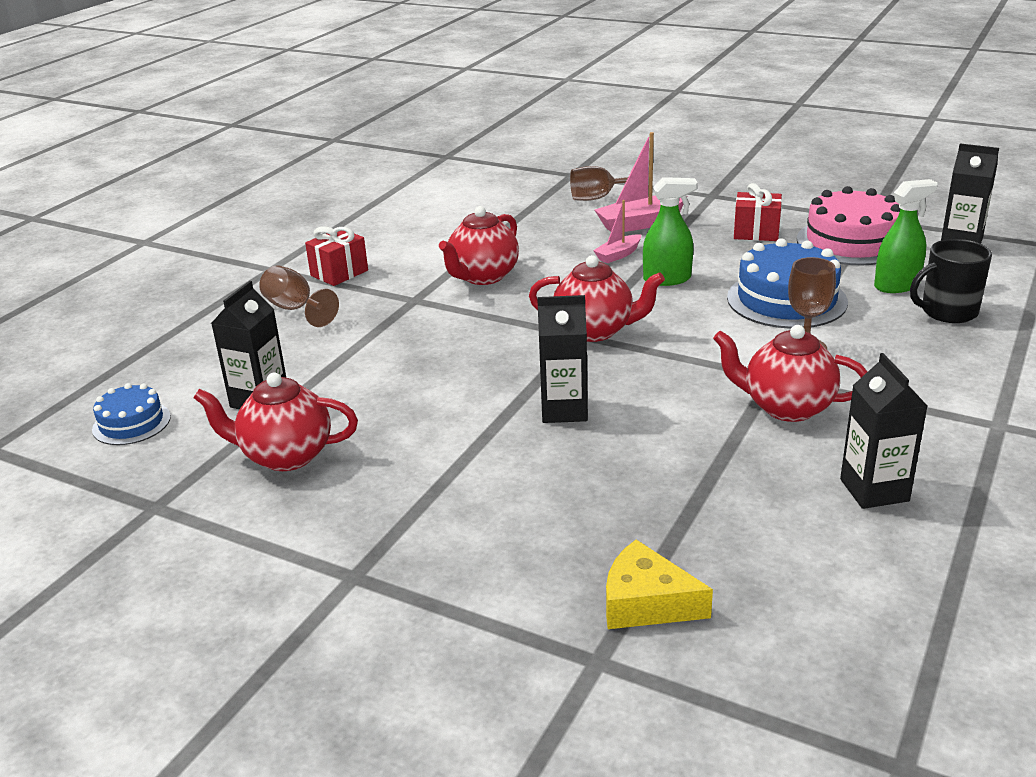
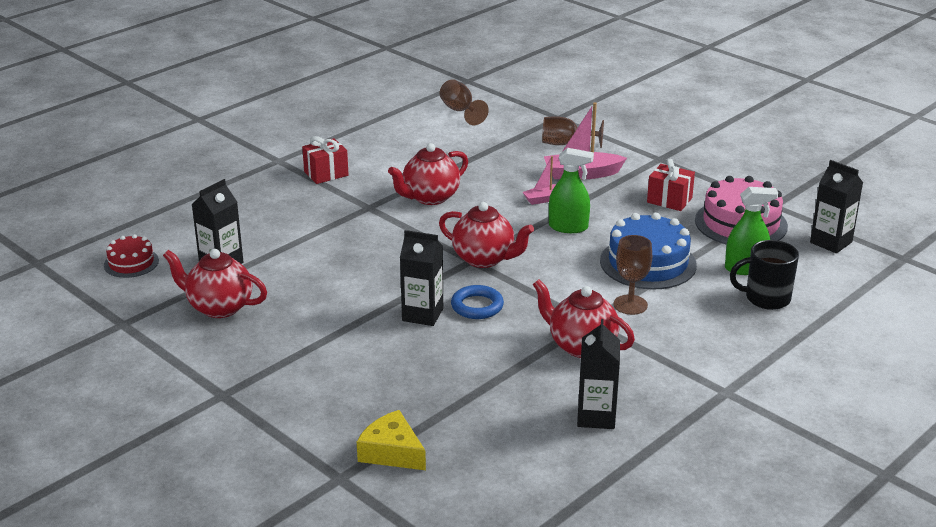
camera: 15 degrees right, 0 degrees up
(131, 423) = (131, 263): blue cake -> red cake
(295, 309) = (279, 198): brown goblet -> brown goblet (460, 111)
(625, 386) = (477, 306): none -> blue ring

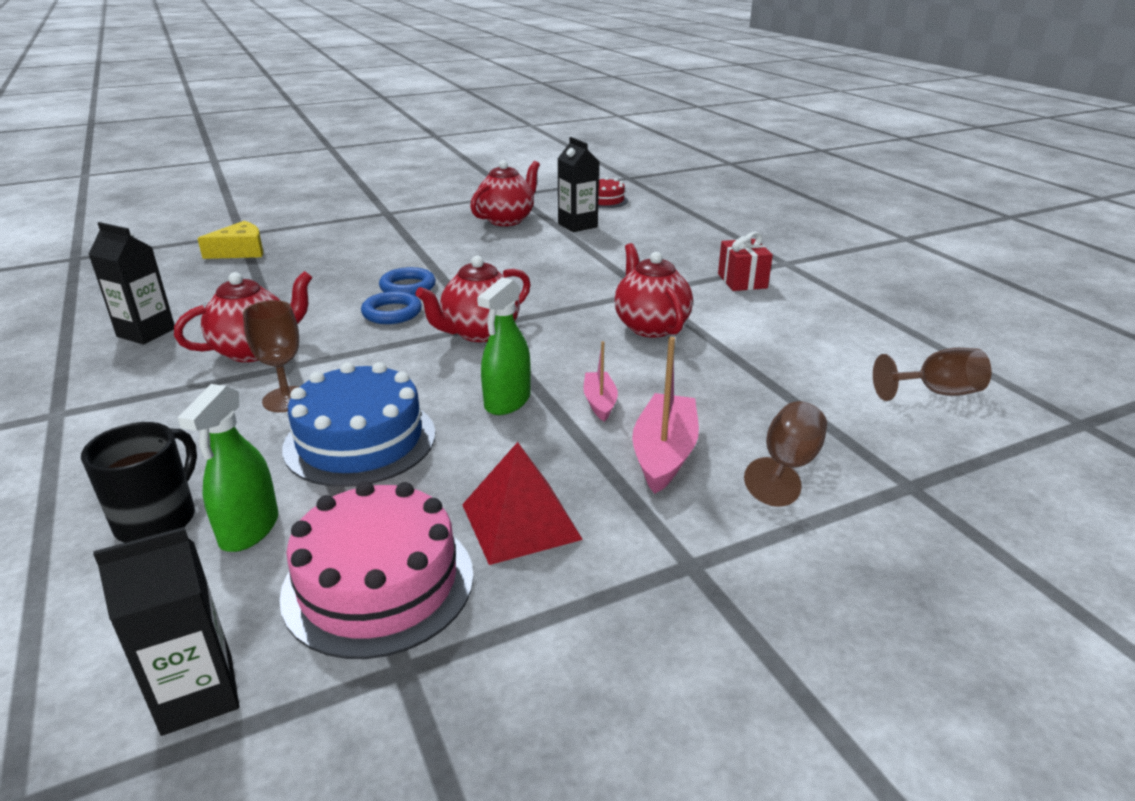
camera: 110 degrees right, 0 degrees up
(422, 314) = (408, 287): black carton -> blue ring
(669, 200) = (520, 521): red gift -> red pyramid

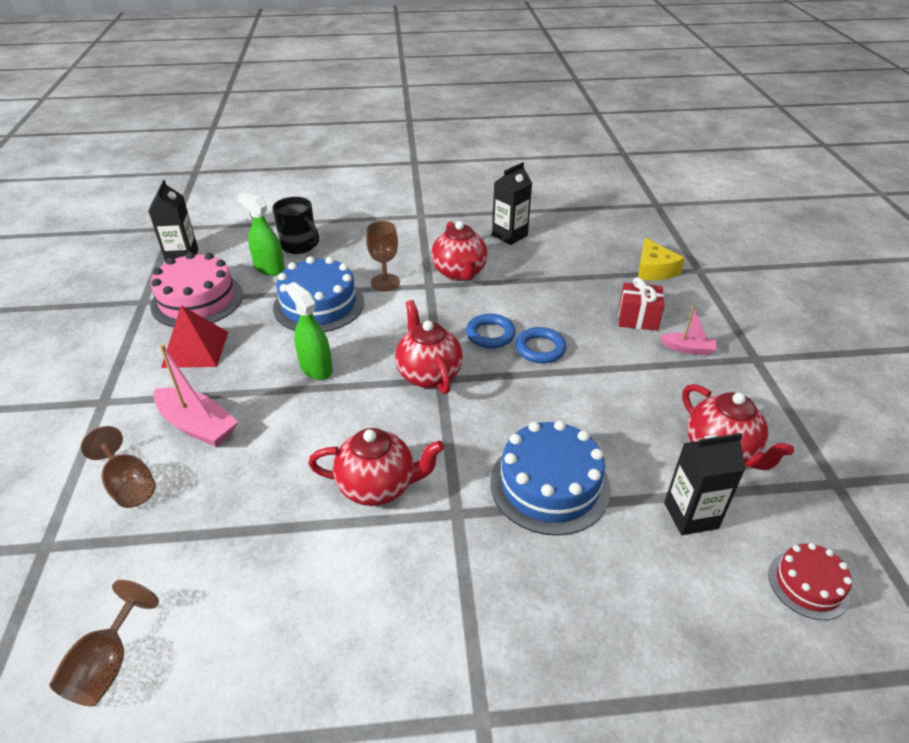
camera: 110 degrees right, 10 degrees up
(587, 265) = (549, 485): none -> blue cake
(600, 402) = (280, 413): pink boat -> pink boat (688, 349)
(742, 281) = (445, 624): red gift -> red gift (637, 319)

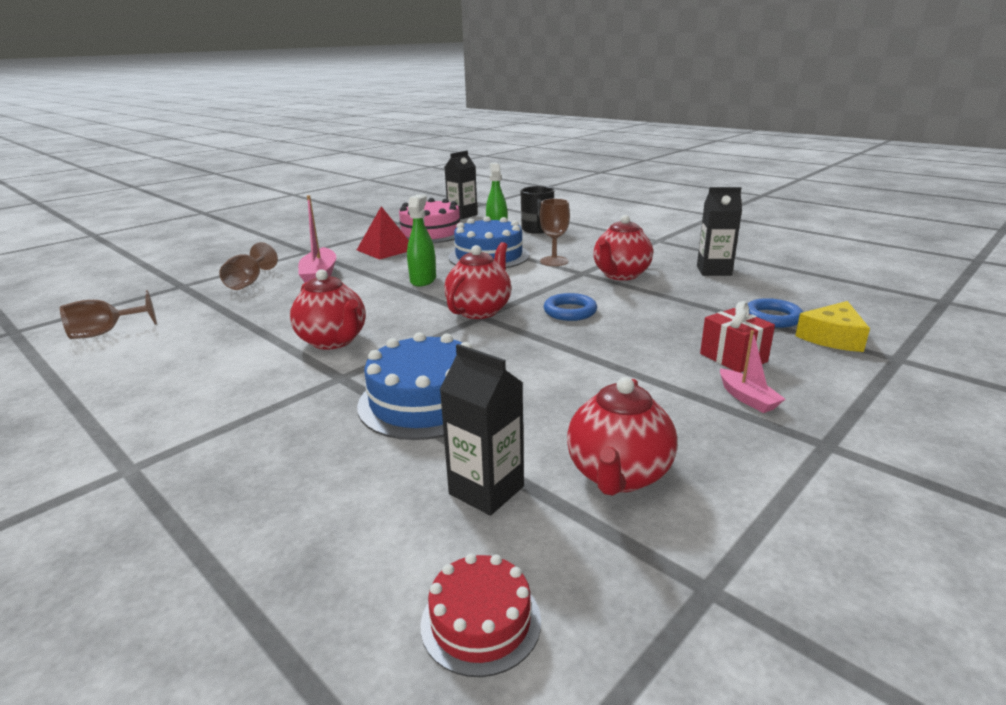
camera: 50 degrees right, 15 degrees down
(540, 349) = (592, 334): blue ring -> blue ring (772, 318)

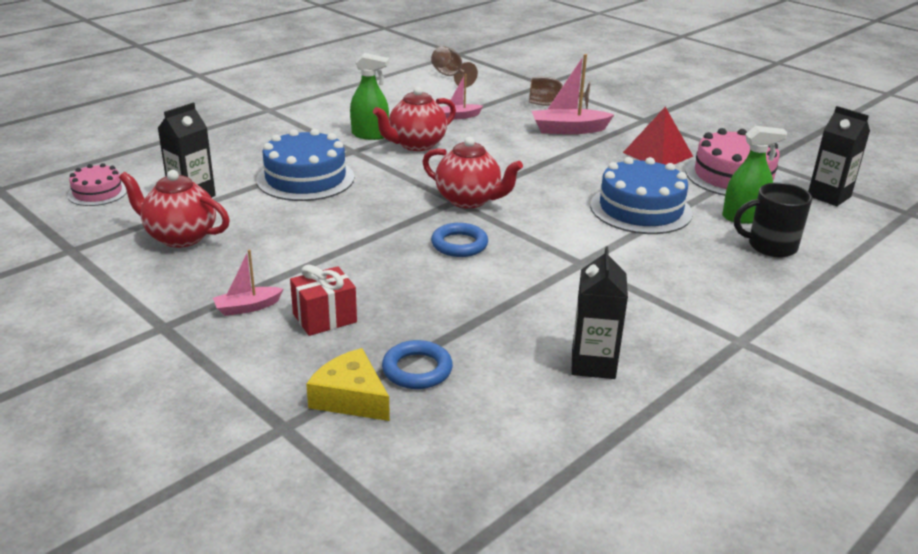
camera: 90 degrees right, 5 degrees up
(256, 322) = (459, 116): none -> pink boat
(423, 280) = (556, 174): green spray bottle -> green spray bottle (370, 135)
(481, 622) = (97, 192): red cake -> pink cake
(554, 261) = (625, 248): brown goblet -> none
(620, 275) = (573, 288): red teapot -> none

